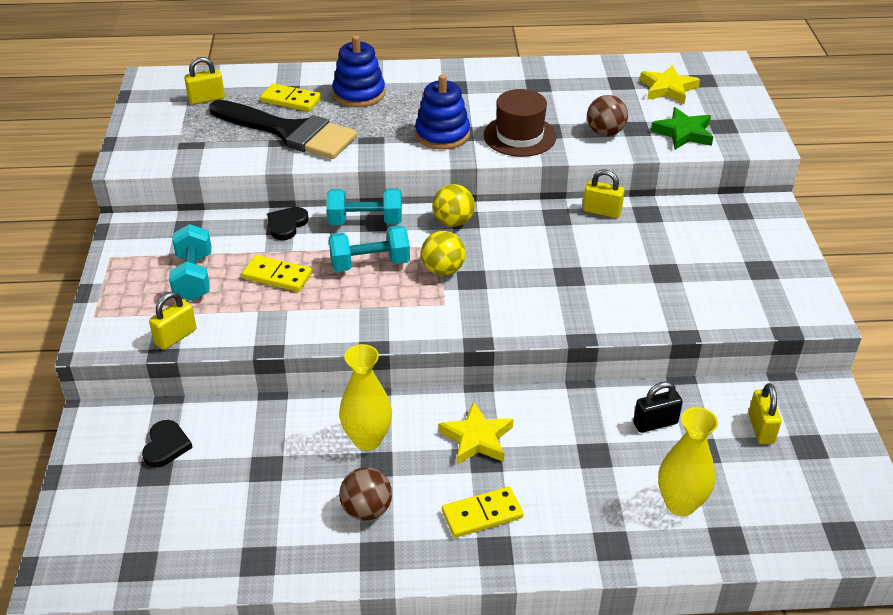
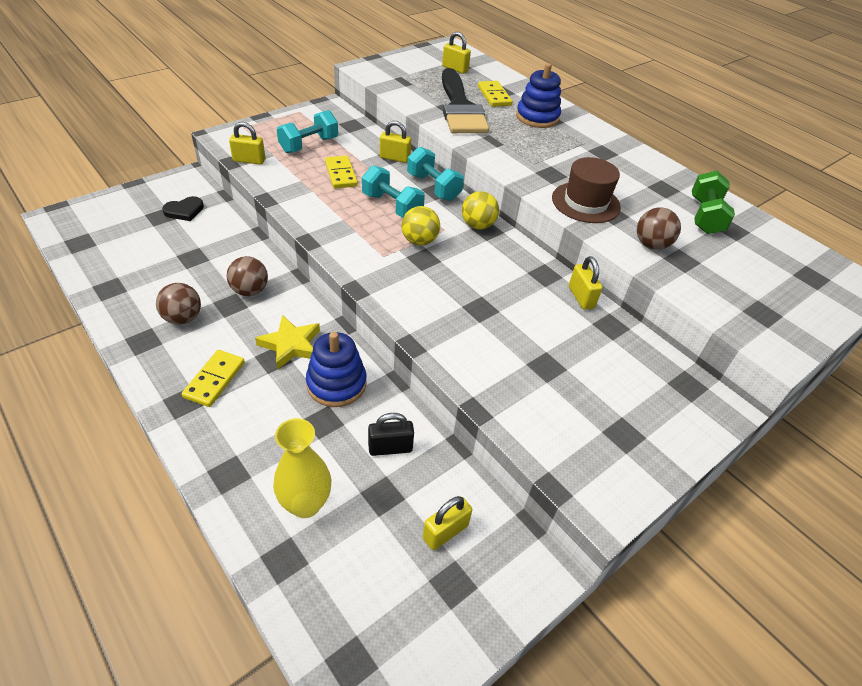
camera: 50 degrees right, 5 degrees up
(287, 225) = (395, 158): black heart -> yellow padlock
(367, 439) = (250, 290): yellow vase -> brown ball
(442, 134) = (539, 167): blue stacking toy -> blue stacking toy (336, 384)
(482, 514) = (214, 380): yellow domino -> yellow domino turned 75 degrees clockwise
(593, 85) = (705, 216): none -> green dumbbell
(655, 423) = (390, 448): black padlock -> black padlock turned 45 degrees counterclockwise
(668, 89) = (765, 259): yellow star -> none
(683, 133) = (715, 291): green star -> none

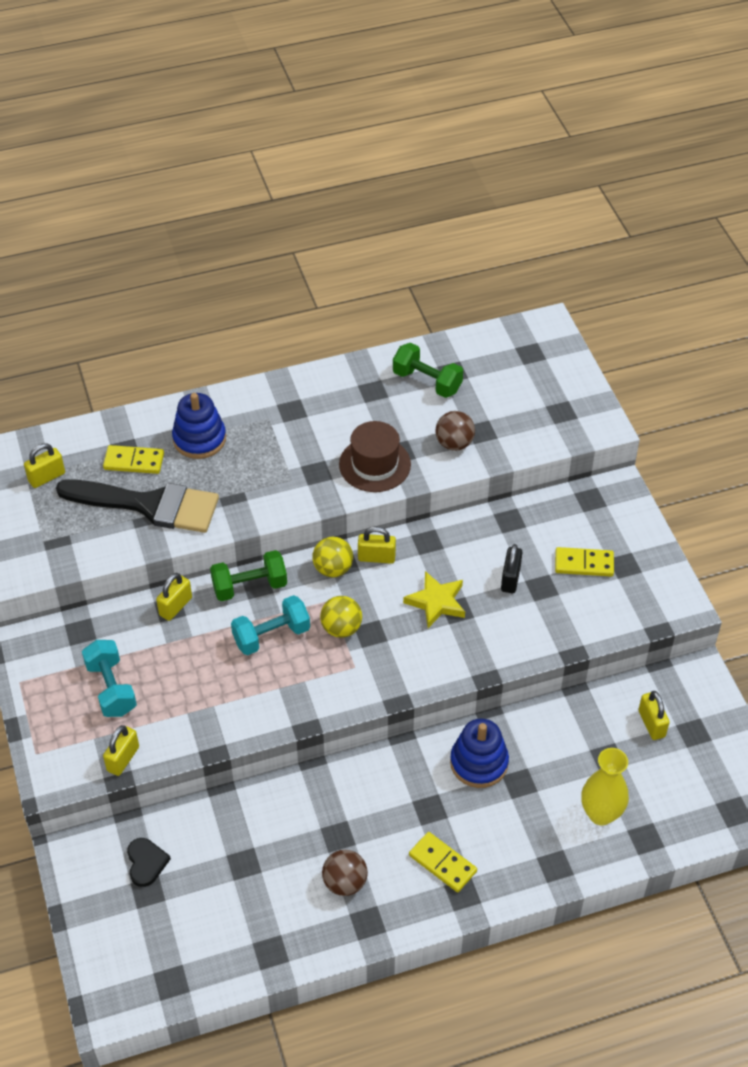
camera: 65 degrees left, 5 degrees up
(250, 290) = (322, 814): brown ball -> none
(291, 345) = (416, 790): yellow star -> yellow star (436, 602)
(340, 174) = (190, 669): yellow domino -> yellow domino (584, 564)
(390, 448) = (563, 739): black padlock -> black padlock (510, 579)
(433, 187) = (249, 586): turquoise dumbbell -> green dumbbell
(581, 297) = (467, 526): yellow padlock -> yellow padlock (376, 557)

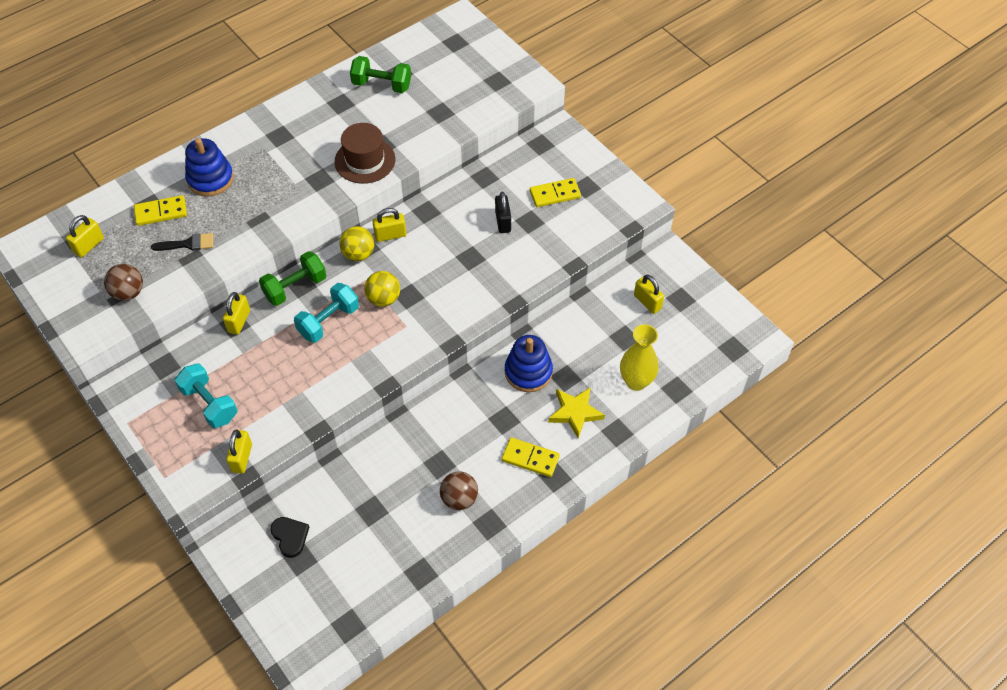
camera: 20 degrees left, 5 degrees up
(149, 505) = (188, 244): black brush -> black brush, size x0.43
(436, 602) = (452, 256): yellow star -> yellow star (575, 413)
(454, 443) = (422, 127): brown ball -> brown ball (128, 293)

